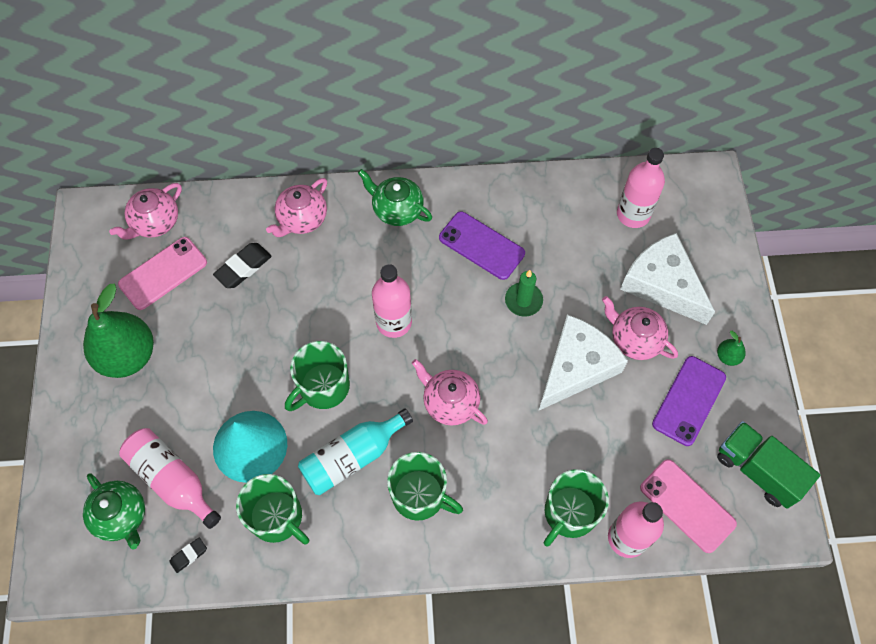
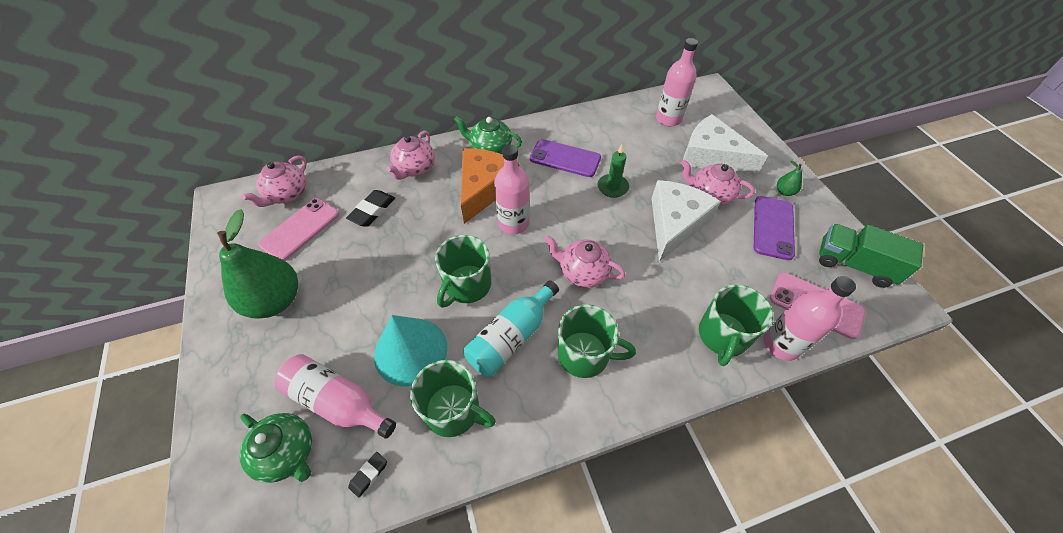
camera: 15 degrees left, 10 degrees down
(374, 266) = (484, 188): none -> orange cheese

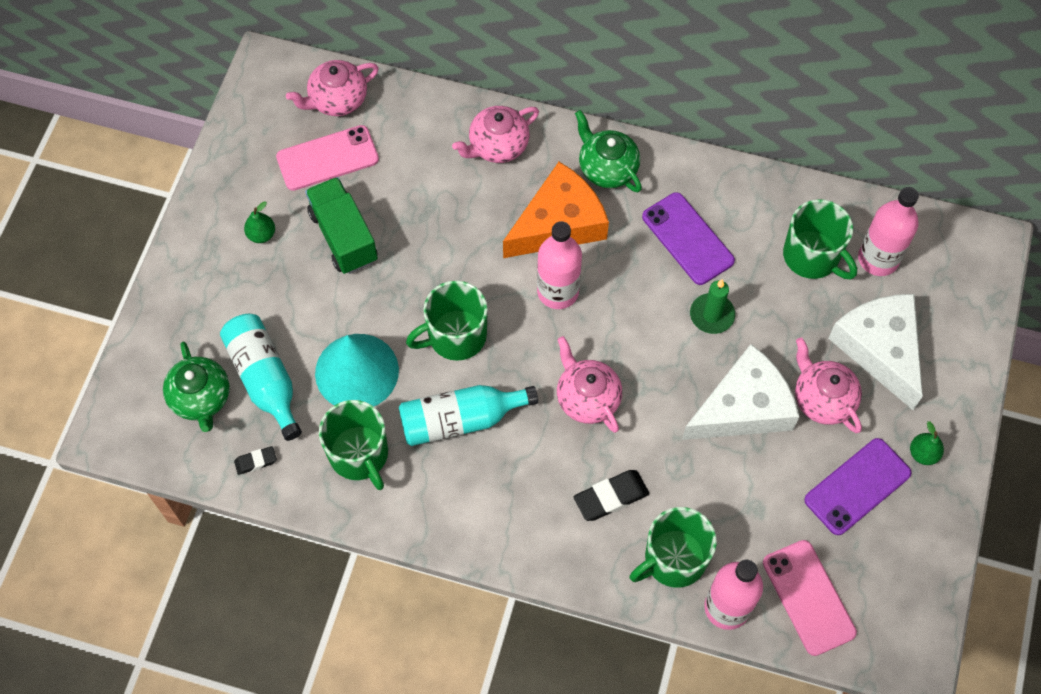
camera: 35 degrees right, 10 degrees up
(275, 301) = (261, 234): green pear -> green pear, size x0.41
(338, 402) = (265, 379): pink bottle -> turquoise bottle
(372, 211) = (415, 179): black eraser -> black eraser (611, 497)
(585, 355) = (518, 484): green mug -> green mug (812, 256)
(853, 264) = (905, 588): green truck -> green truck (343, 236)

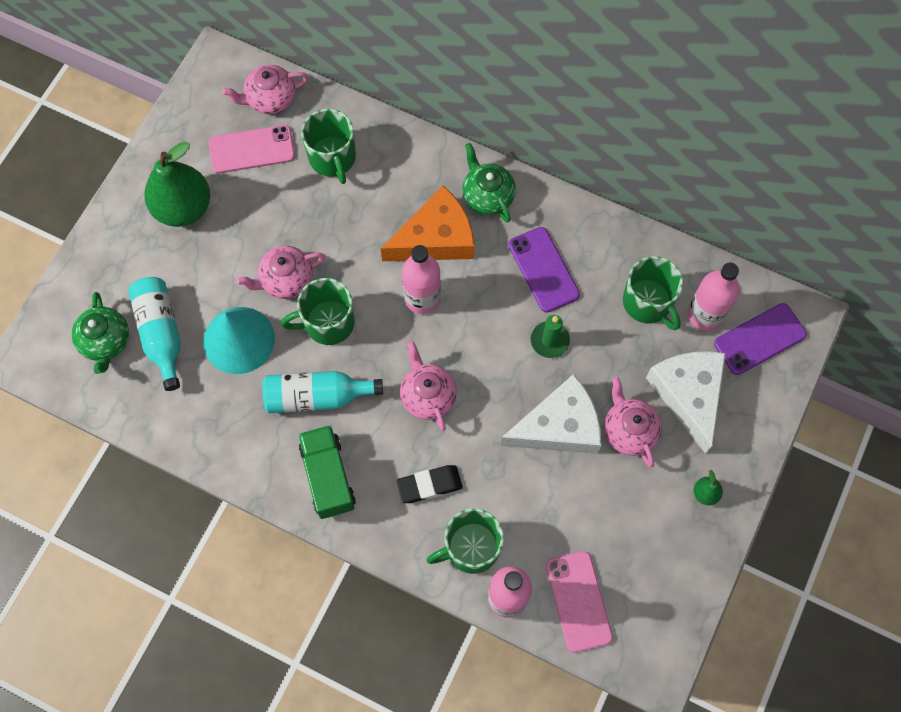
camera: 10 degrees right, 5 degrees up
(256, 461) = (140, 403): black eraser -> none
(261, 234) = (183, 208): green pear -> green pear, size x2.42
(343, 236) = (251, 220): green truck -> green truck (328, 477)
(359, 455) = (226, 412): green mug -> green mug (332, 158)
(497, 146) = (398, 161): pink teapot -> pink teapot (286, 280)
(857, 486) = (642, 512): purple phone -> purple phone (759, 339)

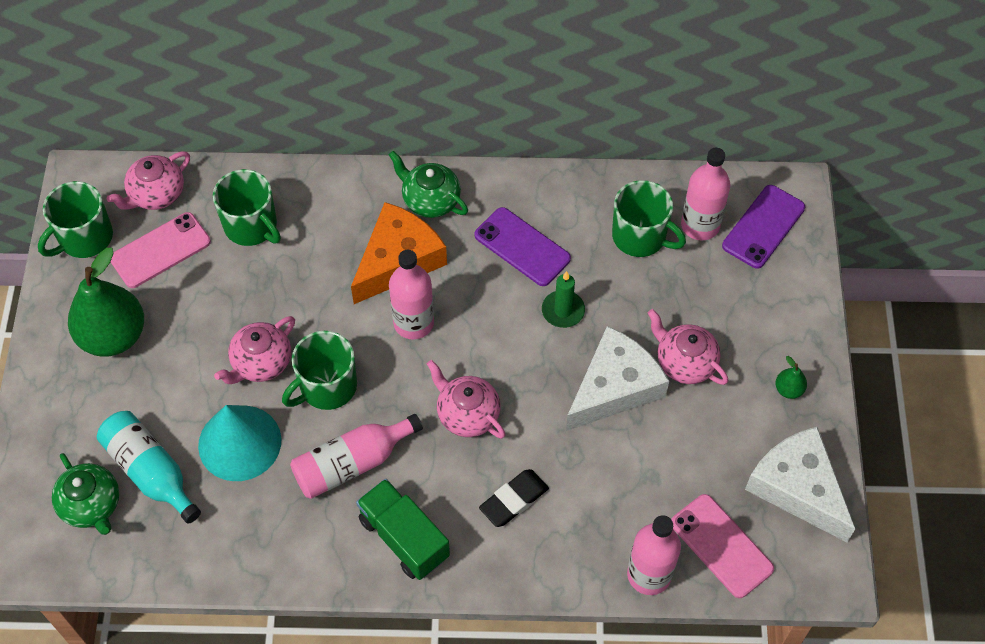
camera: 25 degrees left, 10 degrees down
(317, 396) = (352, 463): turquoise bottle -> pink bottle
(471, 548) = (587, 543): green mug -> green mug (84, 238)
(688, 395) = (724, 305): white cheese -> white cheese (798, 488)

